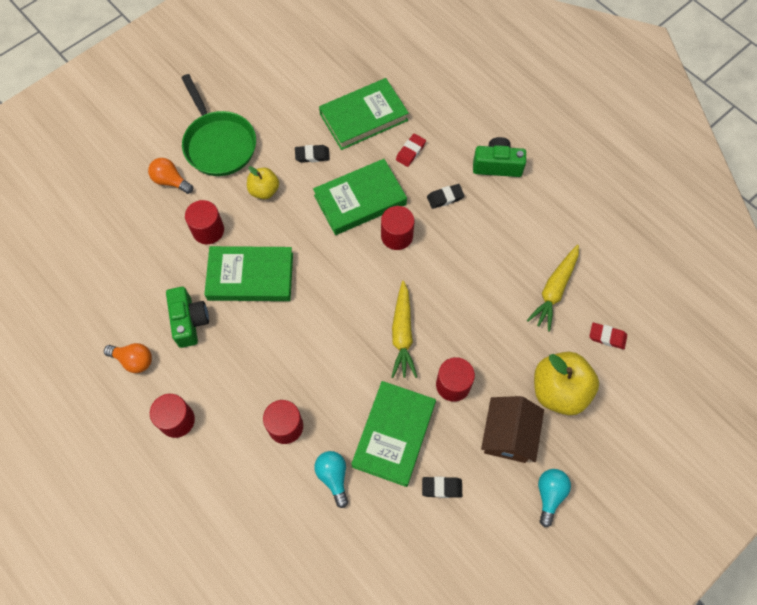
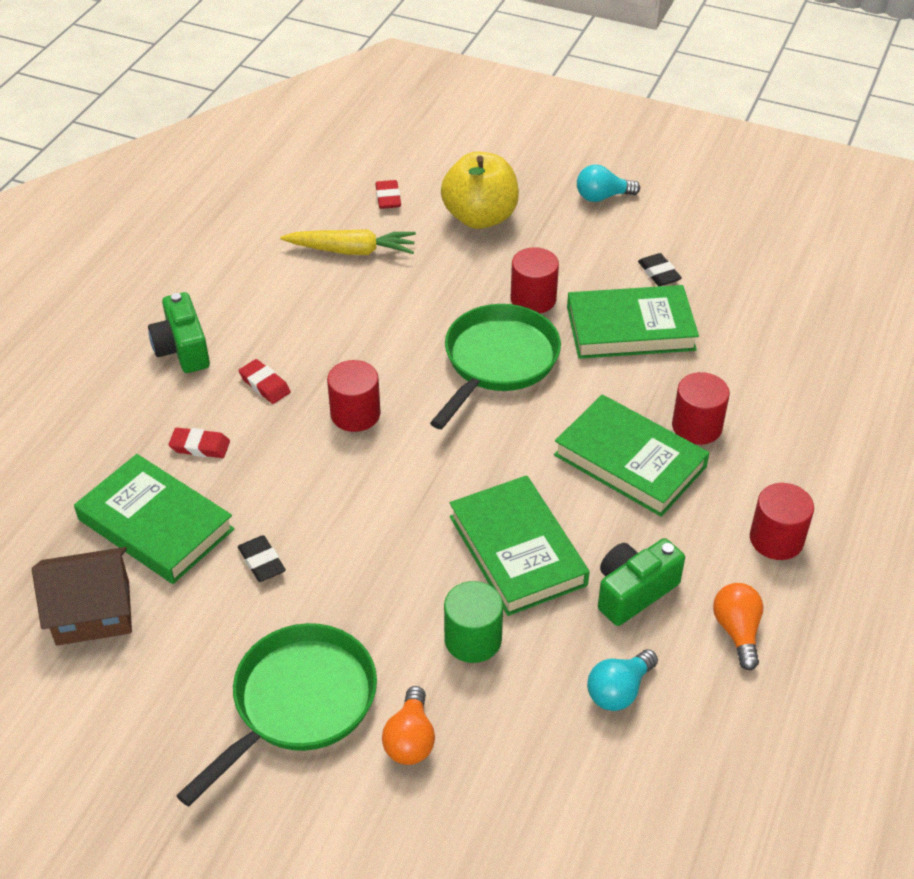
camera: 115 degrees left, 20 degrees down
(208, 230) = (473, 639): red cylinder -> green cylinder
(264, 190) = (360, 597): yellow apple -> none
(333, 477) = (720, 362): turquoise light bulb -> turquoise light bulb (619, 691)
(360, 200) = (316, 474): green book -> green book (629, 461)
(402, 334) = (498, 362): yellow carrot -> green pan
(445, 198) = (265, 385): black eraser -> red eraser
(508, 435) = (560, 241): brown house -> brown house (93, 613)

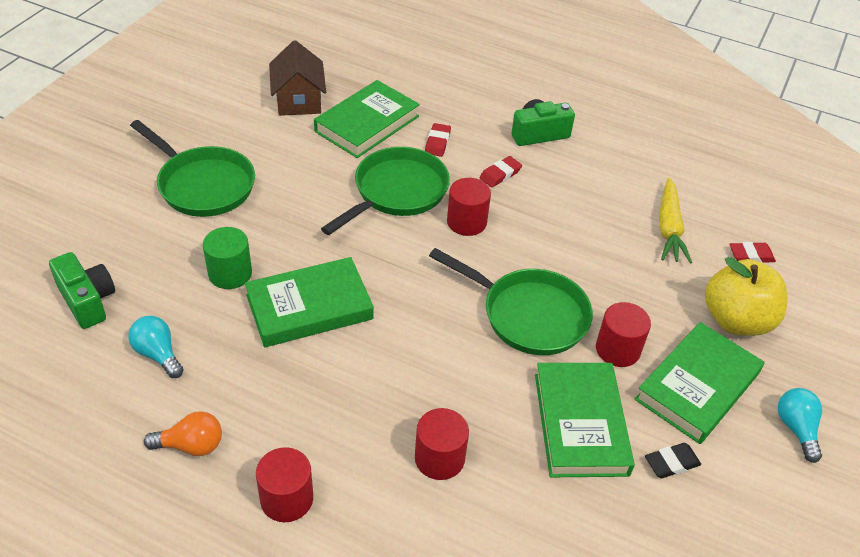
camera: 90 degrees right, 0 degrees up
(262, 562) = (325, 170): black eraser -> none
(303, 482) = (397, 192): none -> green pan
(410, 739) = (156, 235): orange light bulb -> none
(629, 461) = (399, 396): green book -> green book (697, 386)
(633, 592) = (251, 377): green camera -> green camera (87, 301)

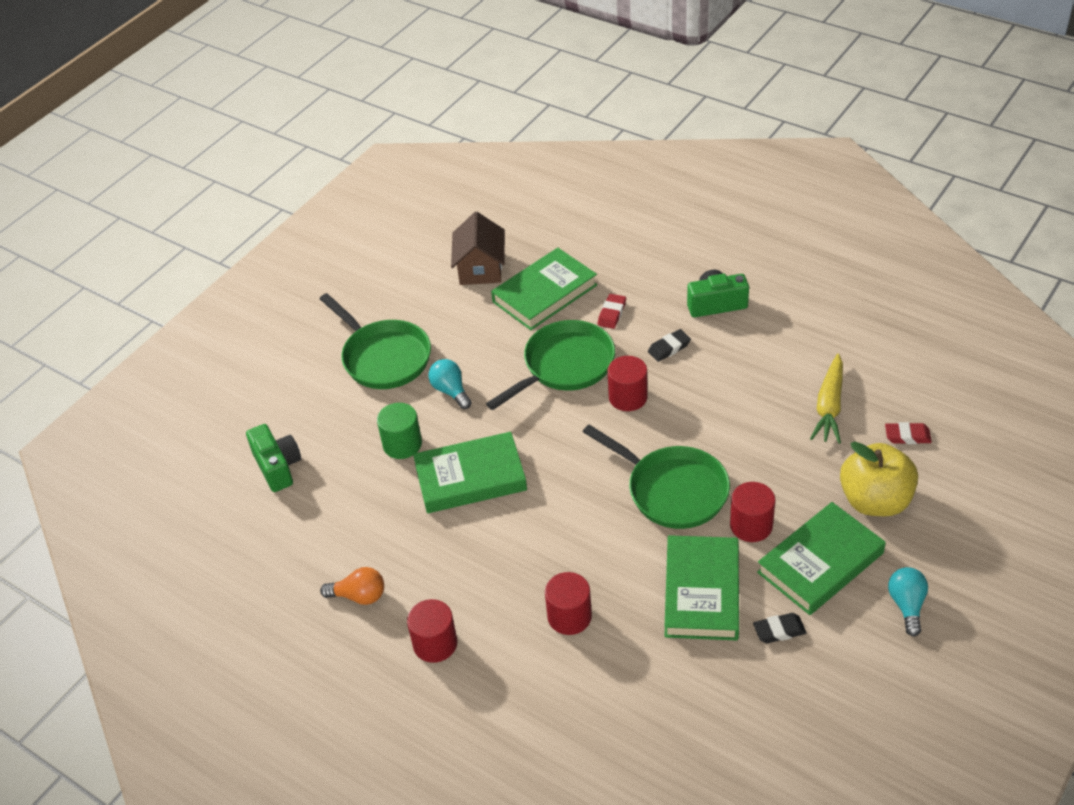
camera: 15 degrees right, 0 degrees up
(158, 354) = (335, 516): turquoise light bulb -> turquoise light bulb (451, 391)
(500, 174) = (669, 348): red eraser -> black eraser

